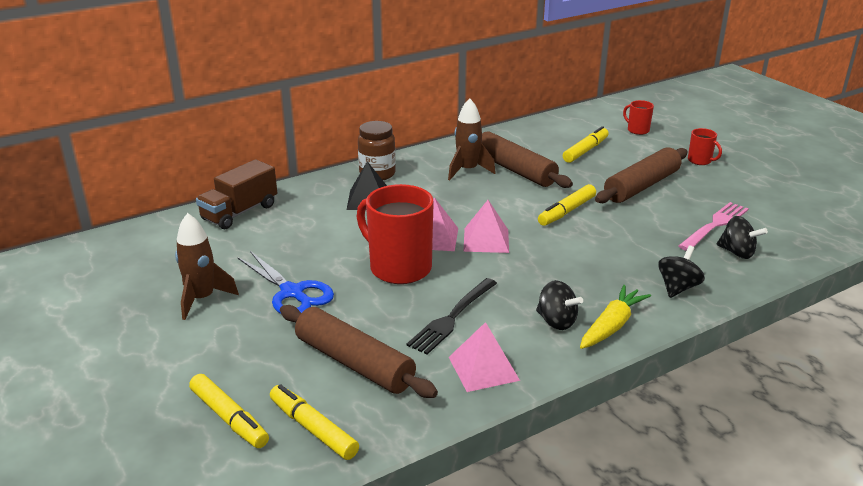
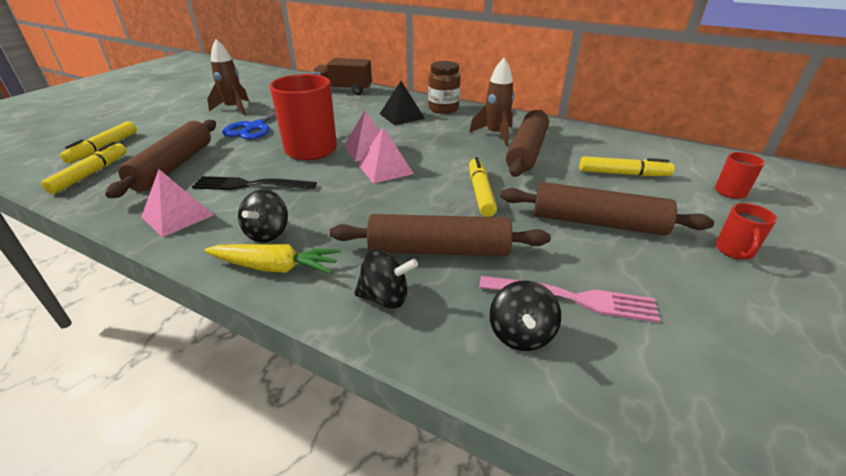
camera: 60 degrees right, 5 degrees up
(566, 211) = (480, 192): yellow marker -> yellow marker turned 75 degrees clockwise
(635, 252) = (438, 250): none -> brown rolling pin

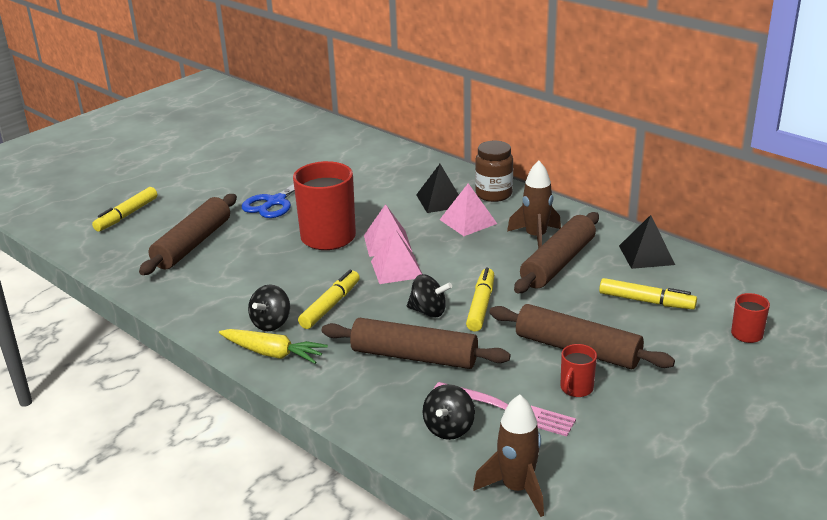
camera: 15 degrees right, 5 degrees down
(91, 174) = (119, 245): yellow marker -> yellow marker (330, 306)
(177, 216) = (196, 297): pink pyramid -> pink pyramid (468, 221)
(234, 108) = (256, 173): brown rocket -> brown rocket (516, 488)
(250, 185) = (262, 273): black fork -> none
(343, 90) = (385, 154): brown truck -> none
(385, 297) = (354, 388): black spinning top -> black spinning top (428, 311)
(593, 139) = (646, 255): none -> black pyramid
(734, 251) = (689, 391): red mug -> red mug (576, 388)

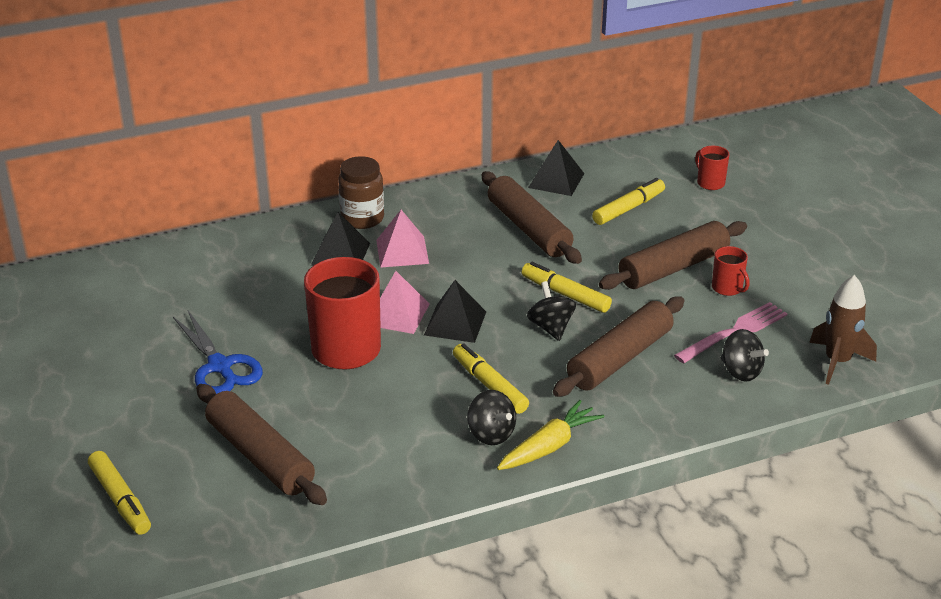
camera: 65 degrees left, 5 degrees up
(396, 269) = (455, 323): pink pyramid -> black pyramid
(428, 311) = (551, 327): black spinning top -> black spinning top turned 60 degrees counterclockwise
(536, 237) = (471, 224): brown rocket -> none

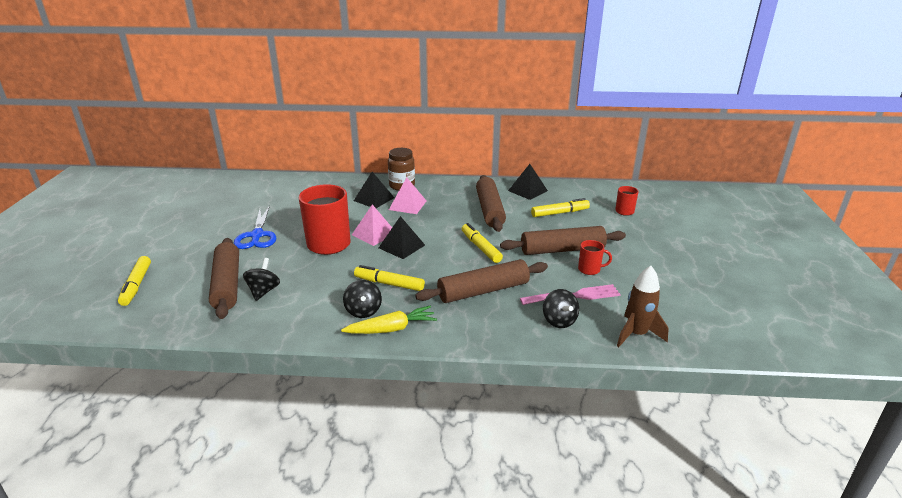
camera: 25 degrees right, 5 degrees down
(489, 385) = (389, 284): yellow marker -> yellow marker turned 60 degrees counterclockwise
(551, 327) = (455, 262): black spinning top -> black spinning top (263, 291)
(727, 288) = (590, 269): red mug -> red mug turned 75 degrees counterclockwise

